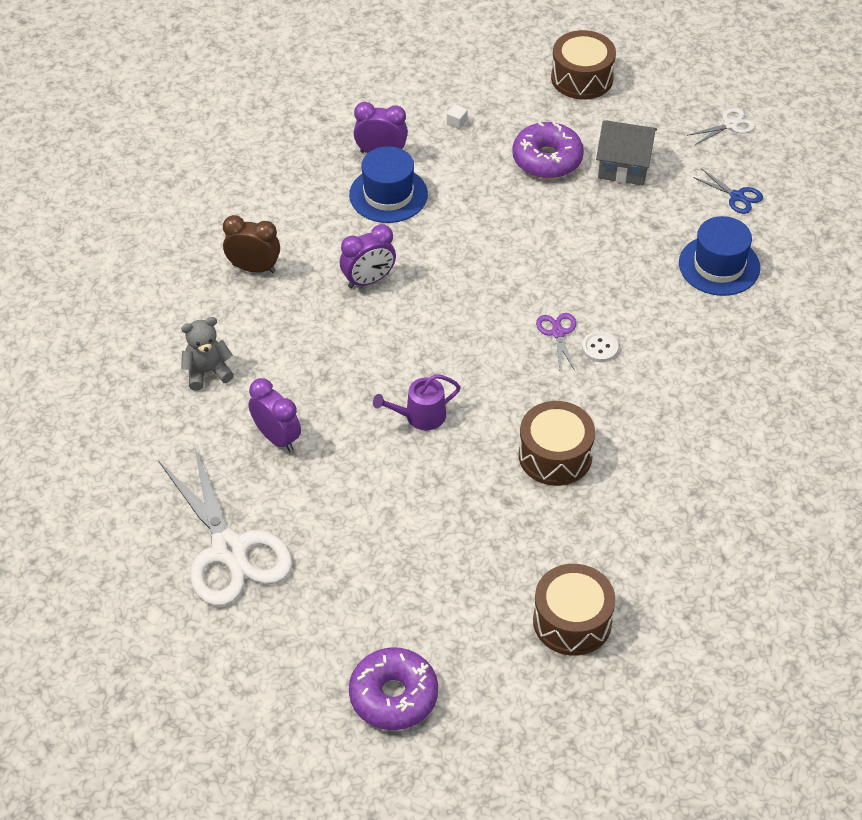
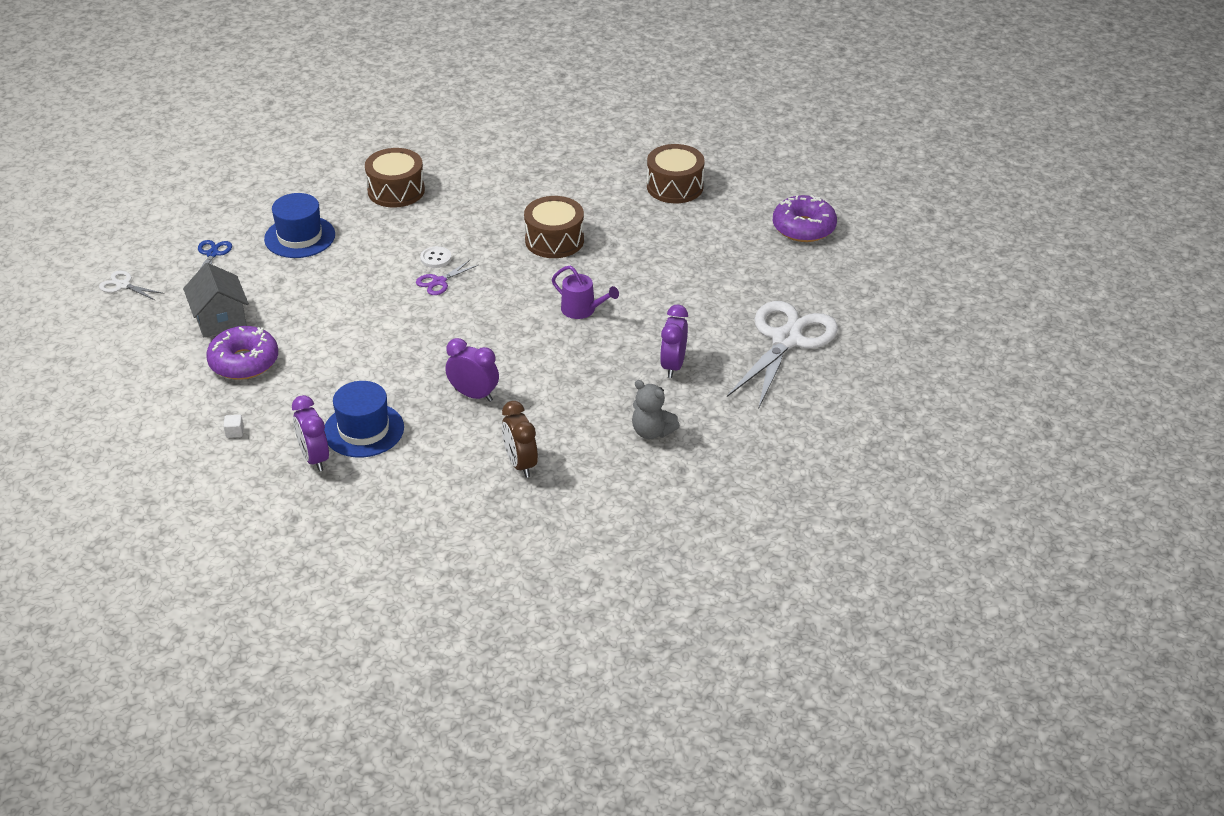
camera: 125 degrees left, 10 degrees down
(582, 78) = (115, 385): brown drum -> brown drum (396, 191)

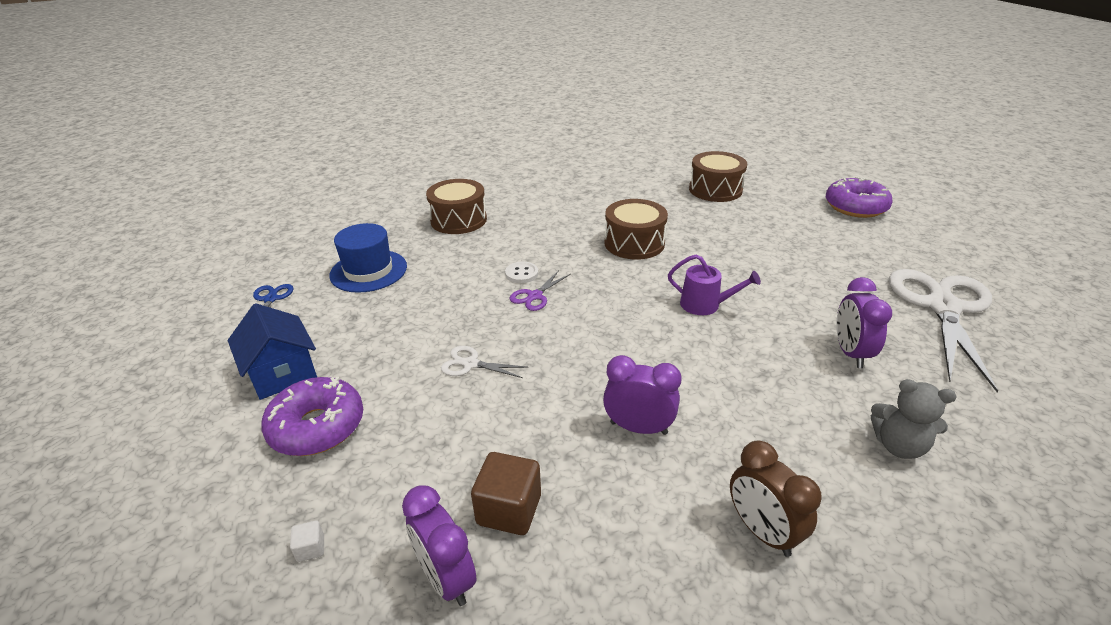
camera: 10 degrees left, 5 degrees down
(123, 285) = (158, 347): white scissors -> white scissors (470, 364)
(220, 319) = (282, 373): grey house -> blue house
(363, 430) = (509, 510): blue hat -> brown cube

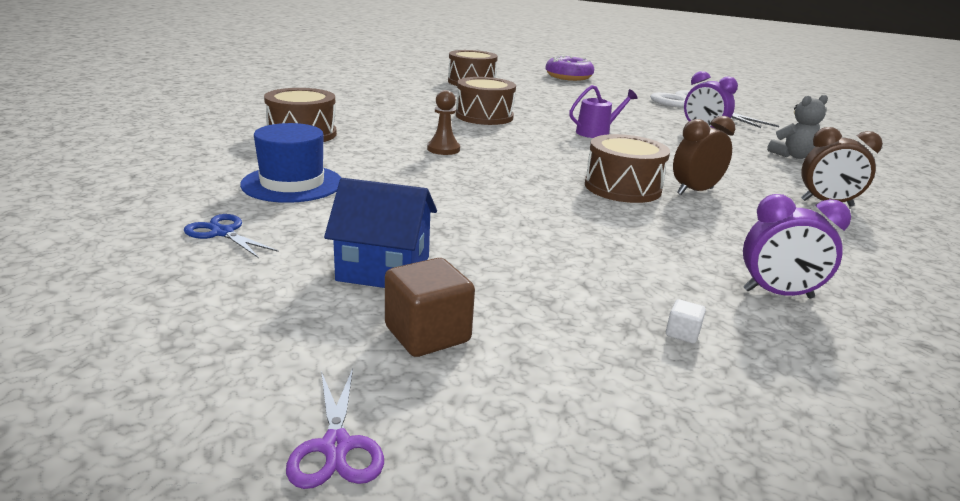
camera: 50 degrees left, 10 degrees down
(317, 427) = (509, 280): purple donut -> none
(470, 364) = (531, 203): white scissors -> none
(509, 510) = (728, 251): brown cube -> brown cube (427, 334)
(521, 274) = (443, 149): white button -> brown pawn
(535, 296) = (484, 157): purple scissors -> purple scissors (336, 446)
(577, 386) = (622, 188): none -> brown drum
(638, 428) = (695, 191): purple clock -> brown clock

